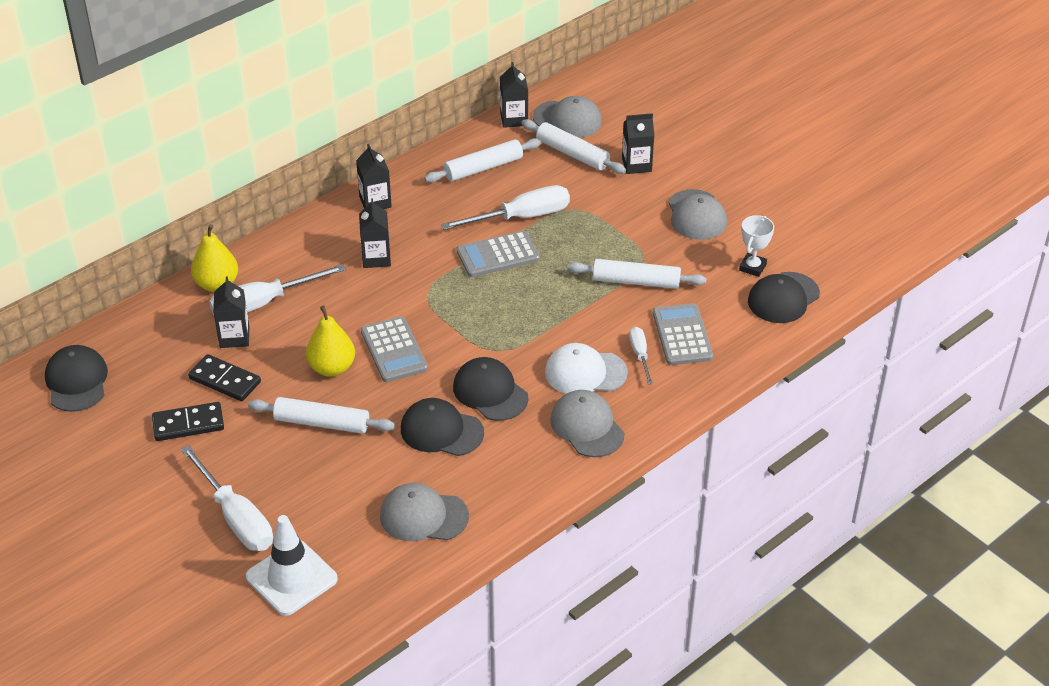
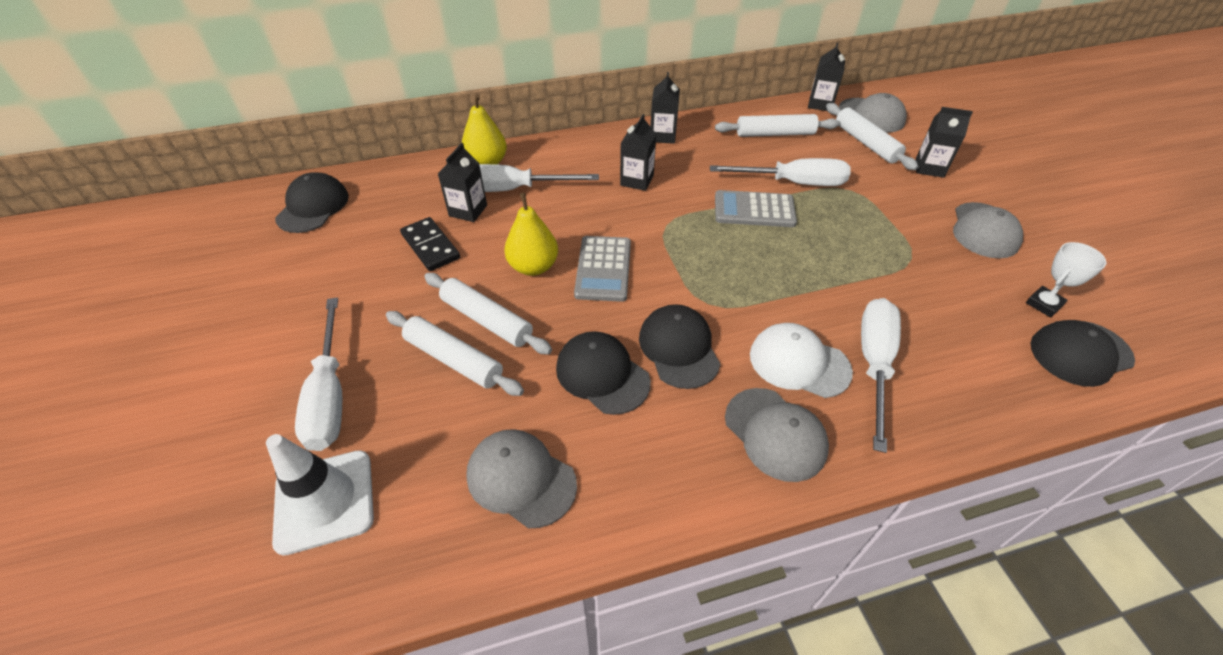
camera: 25 degrees right, 5 degrees up
(188, 424) = (367, 277): black domino -> none
(587, 426) = (775, 434): grey cap -> grey cap turned 150 degrees clockwise
(636, 281) = (894, 278): white rolling pin -> white rolling pin (454, 359)
(640, 355) = (874, 364): white screwdriver -> white screwdriver, size x1.88
(682, 335) = (934, 357): grey calculator -> none

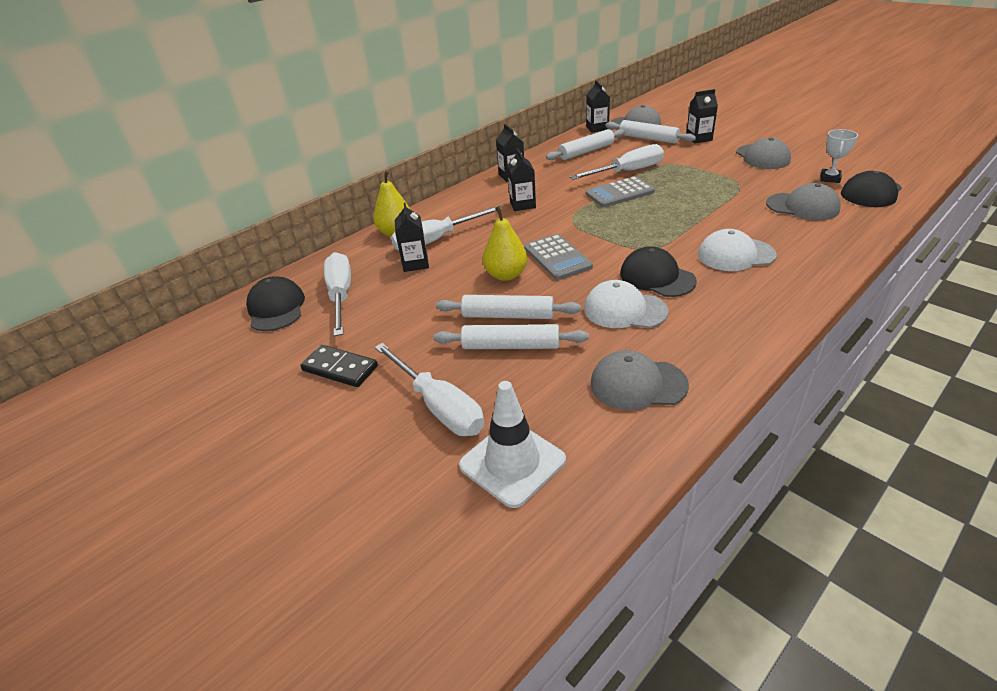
camera: 25 degrees left, 10 degrees down
(431, 246) = (411, 293): black domino -> black domino (340, 368)
(602, 374) = (624, 310): black cap -> white cap
(775, 434) = (762, 292): grey cap -> grey cap (802, 206)
(874, 364) = (776, 238): white screwdriver -> white screwdriver (341, 296)

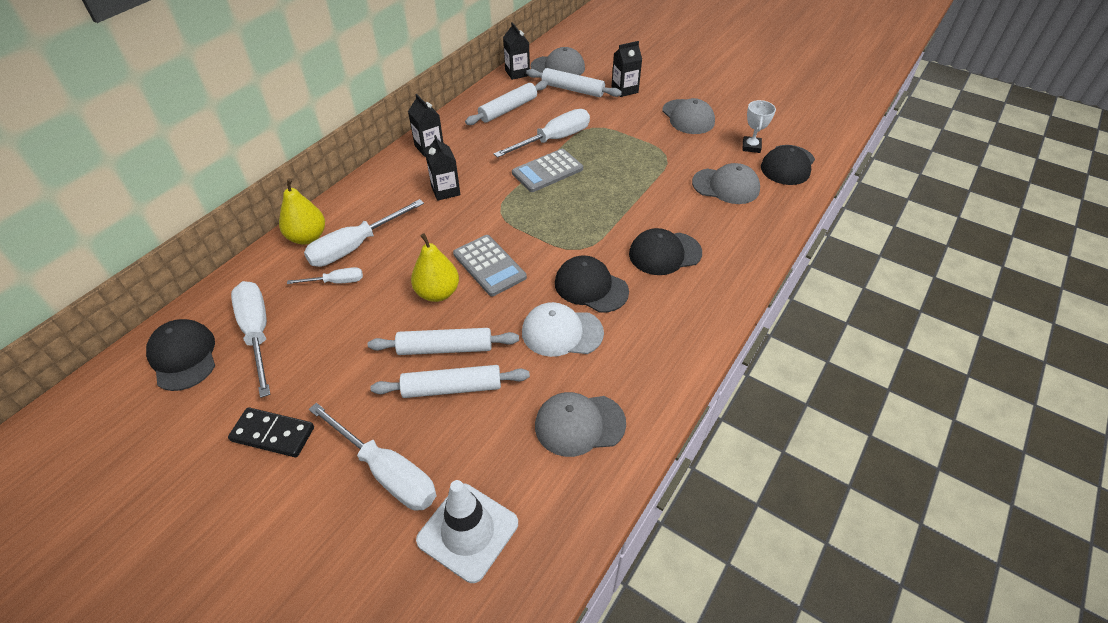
camera: 15 degrees left, 10 degrees up
(415, 263) = (336, 282): black carton -> white screwdriver
(735, 255) = (664, 253): white cap -> black cap

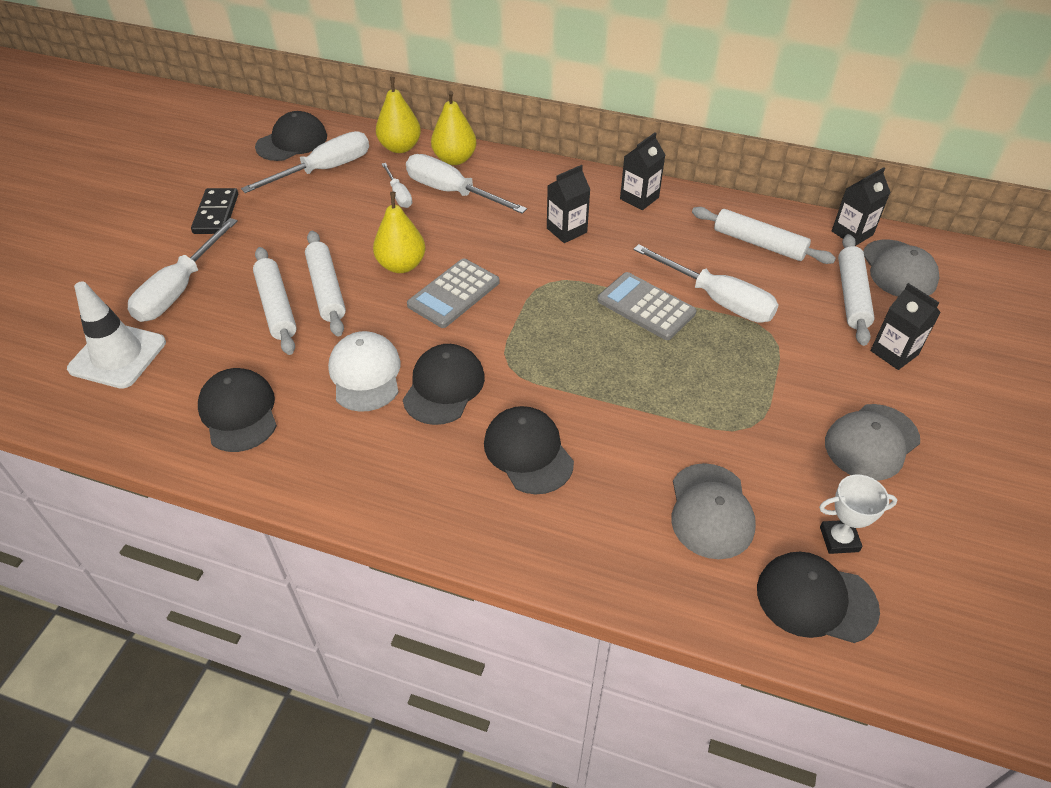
camera: 75 degrees right, 0 degrees up
(261, 271) = (400, 147): none -> yellow pear
(579, 424) = (239, 412): grey cap -> black cap

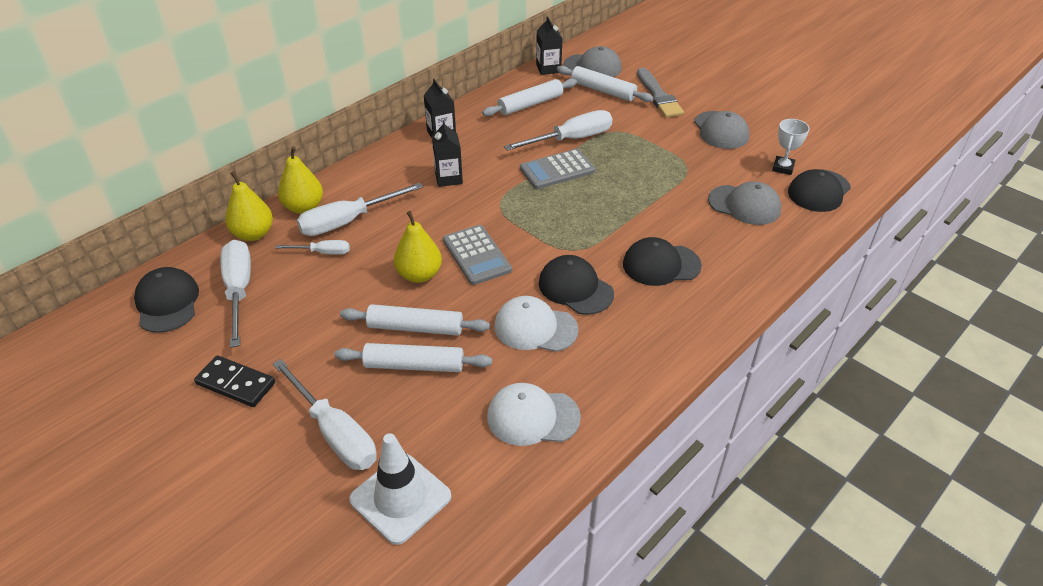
camera: 65 degrees left, 5 degrees down
(239, 412) = (532, 417): black cap -> white cap
(894, 353) = (658, 96): black carton -> grey brush

